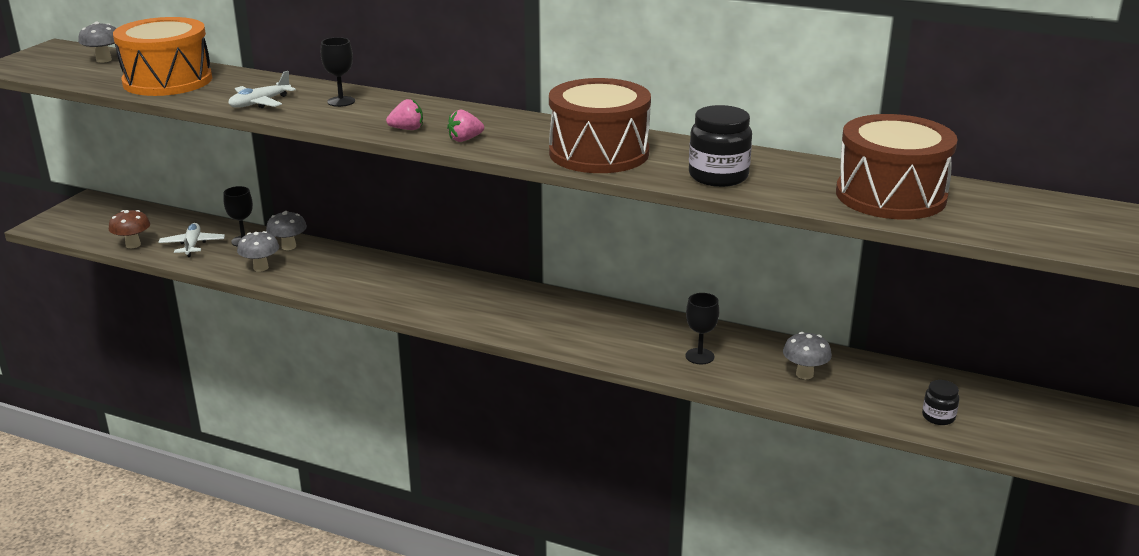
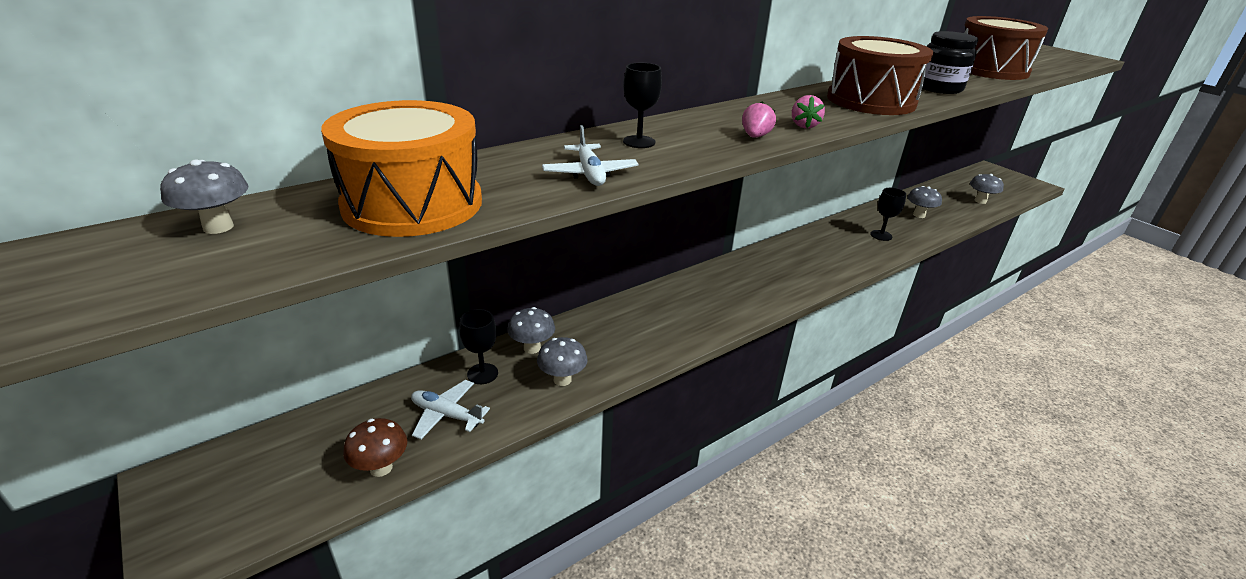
camera: 60 degrees left, 5 degrees up
(938, 417) = (980, 201): black jar -> grey mushroom

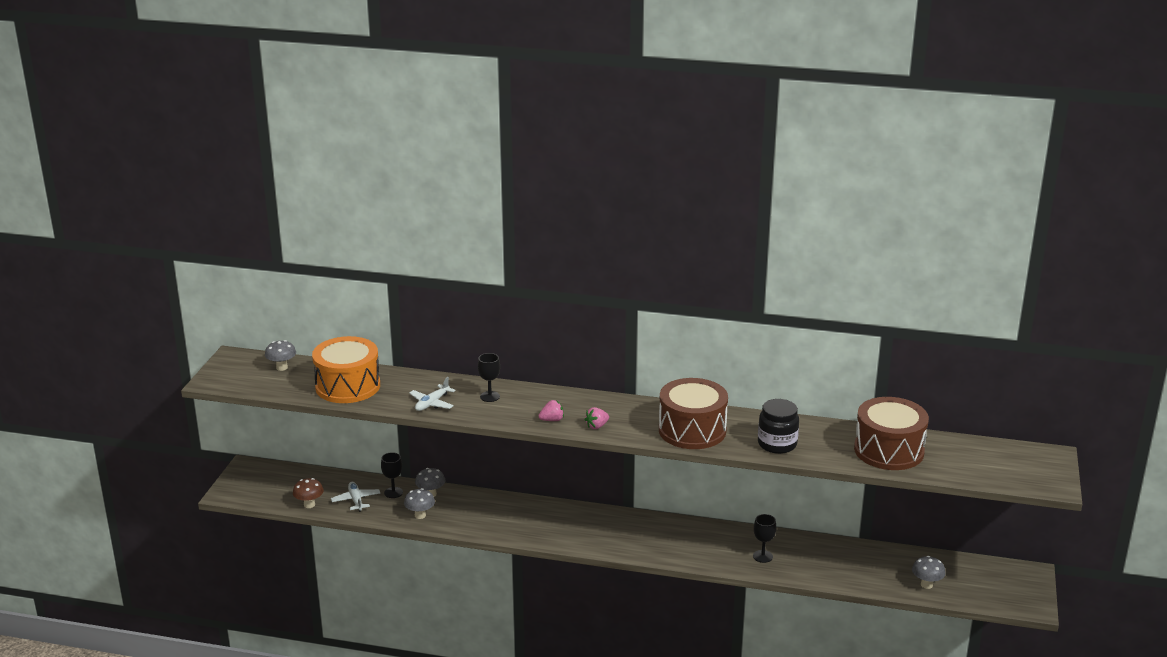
camera: 50 degrees right, 5 degrees down
(919, 215) = (835, 562): grey mushroom -> none

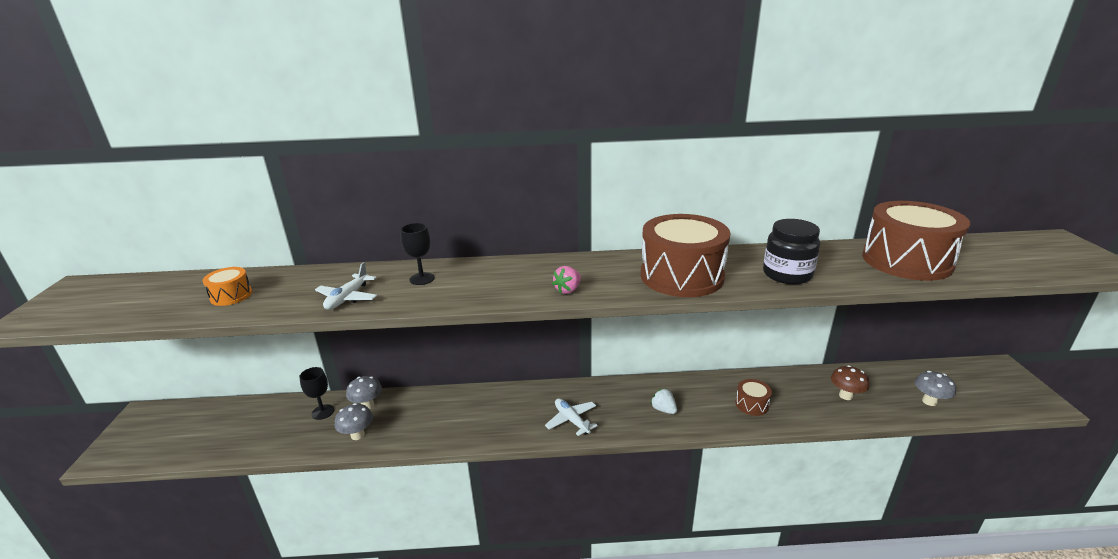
camera: 15 degrees left, 0 degrees up
(282, 367) = (142, 288): grey mushroom -> none
(309, 504) = (215, 449): brown mushroom -> brown mushroom (845, 396)
(348, 386) = (231, 296): orange drum -> orange drum, size x0.45
(356, 500) = (276, 431): white plane -> white plane (571, 420)
(552, 420) = (509, 292): pink strawberry -> none
(682, 545) = (663, 409): none -> white strawberry
(762, 556) = (751, 404): black goblet -> brown drum

